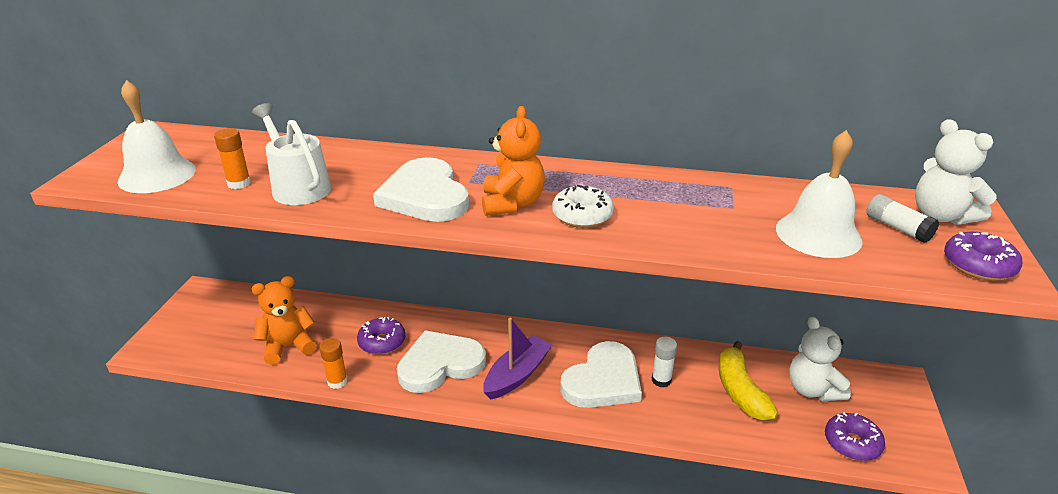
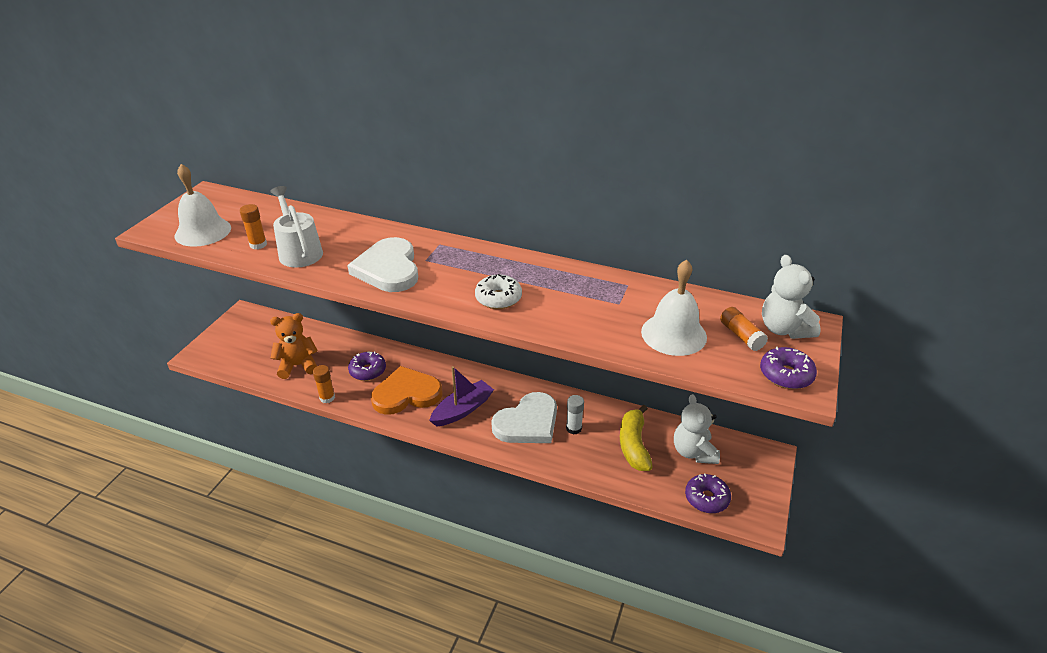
camera: 10 degrees right, 5 degrees up
(440, 364) = (406, 394): white heart -> orange heart
(512, 203) = (450, 282): orange teddy bear -> none
(897, 228) = (741, 336): white glue stick -> orange glue stick

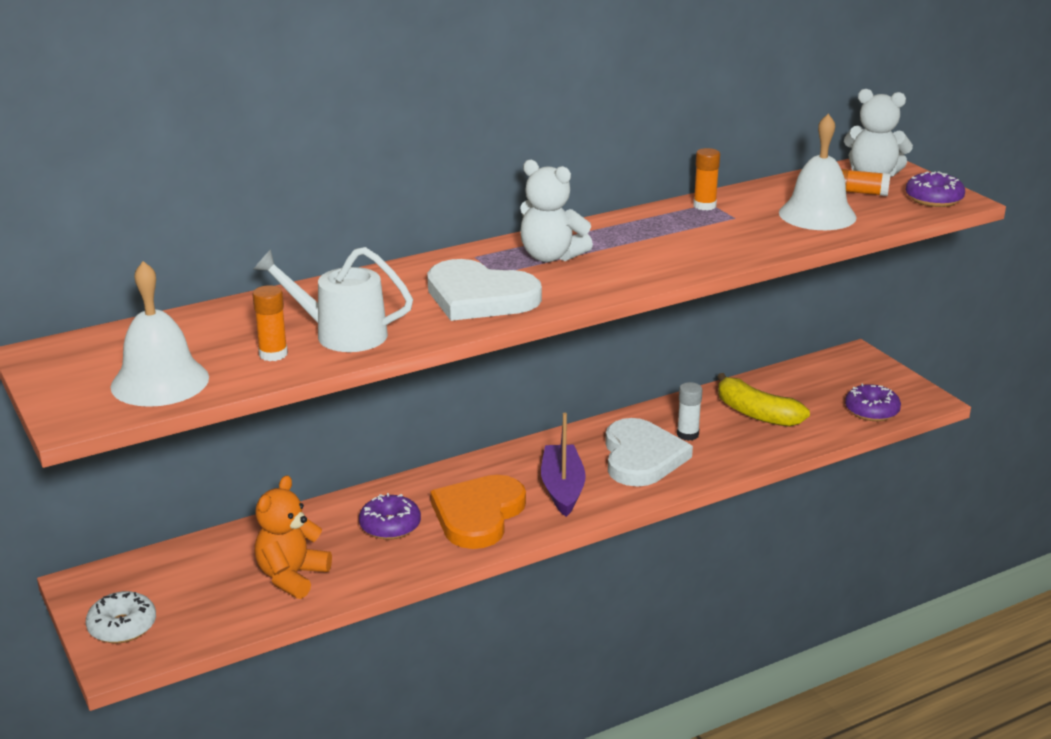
camera: 50 degrees left, 10 degrees down
(327, 398) = (397, 576): orange glue stick -> orange glue stick (704, 206)
(498, 298) = (637, 263): white donut -> white donut (122, 627)
(693, 452) = (805, 388): white teddy bear -> white teddy bear (551, 256)

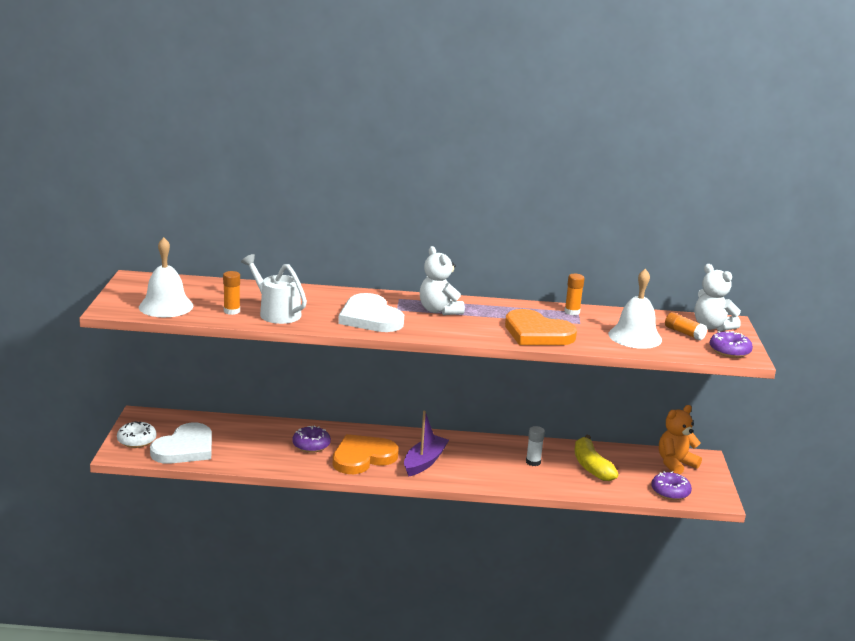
camera: 30 degrees right, 5 degrees down
(292, 577) = (236, 449): orange teddy bear -> orange teddy bear (675, 464)
(641, 457) = (490, 463): white heart -> white heart (185, 448)
(708, 247) = (537, 333): none -> orange heart

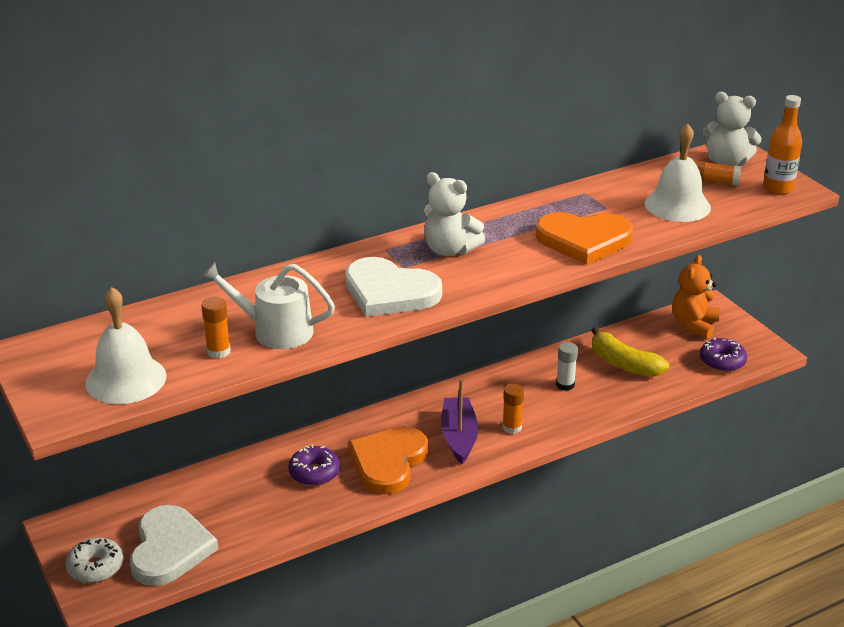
camera: 30 degrees left, 10 degrees up
(572, 312) = (581, 195): orange glue stick -> orange glue stick (512, 427)
(729, 351) = (778, 188): purple donut -> orange bottle

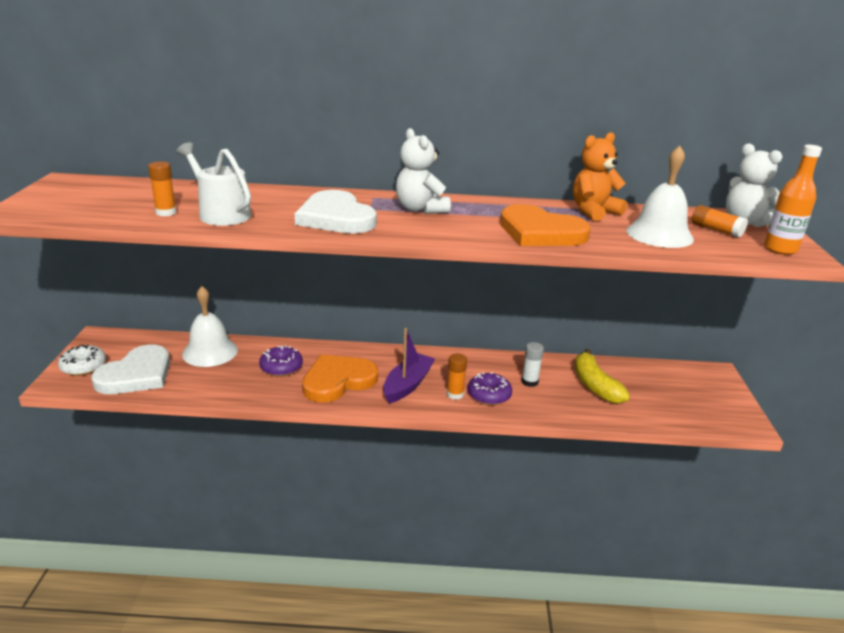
camera: 30 degrees right, 5 degrees down
(126, 379) = (85, 208): white bell -> white bell (210, 352)
(693, 325) = (687, 380): orange teddy bear -> orange teddy bear (593, 212)
(722, 361) = (690, 415): purple donut -> purple donut (489, 395)

